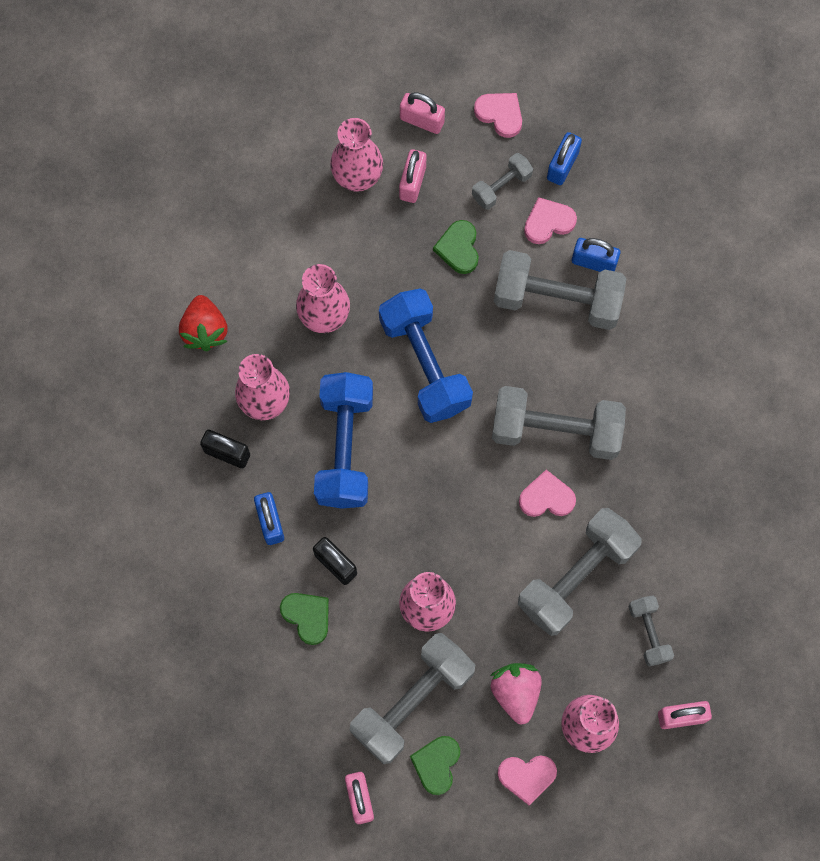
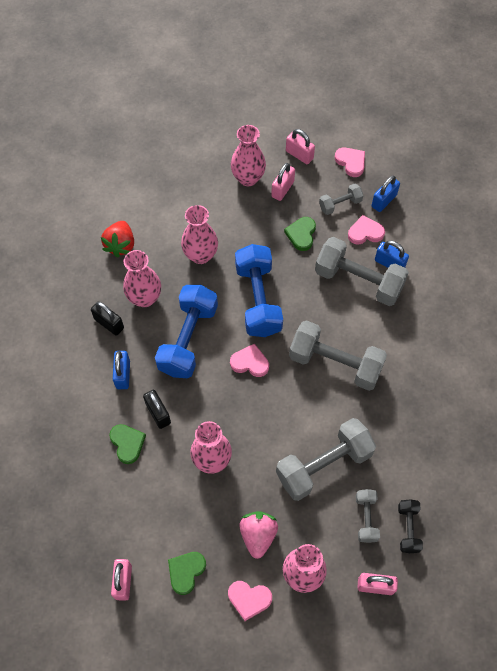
camera: 15 degrees right, 10 degrees down
(412, 701) = (182, 522): grey dumbbell -> none
(546, 497) = (317, 406): pink heart -> pink heart (250, 362)
(705, 632) = (408, 528): none -> black dumbbell

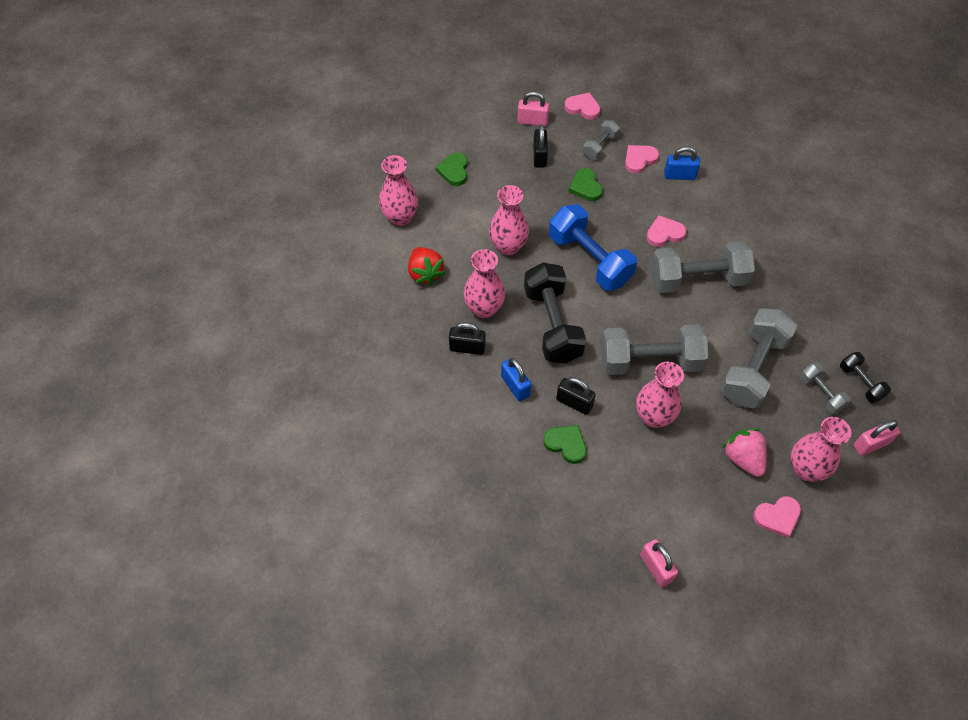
camera: 30 degrees left, 5 degrees down
(186, 572) = (705, 526): green heart -> green heart (454, 171)
(188, 339) = (552, 324): blue dumbbell -> black dumbbell
(248, 178) = (501, 161): pink vase -> pink vase (400, 217)
(250, 362) = (623, 316): pink heart -> pink heart (664, 233)
(282, 189) = (539, 156): pink padlock -> black padlock
(358, 281) = (664, 202): grey dumbbell -> grey dumbbell (650, 361)
(384, 201) = (635, 127): blue padlock -> none

